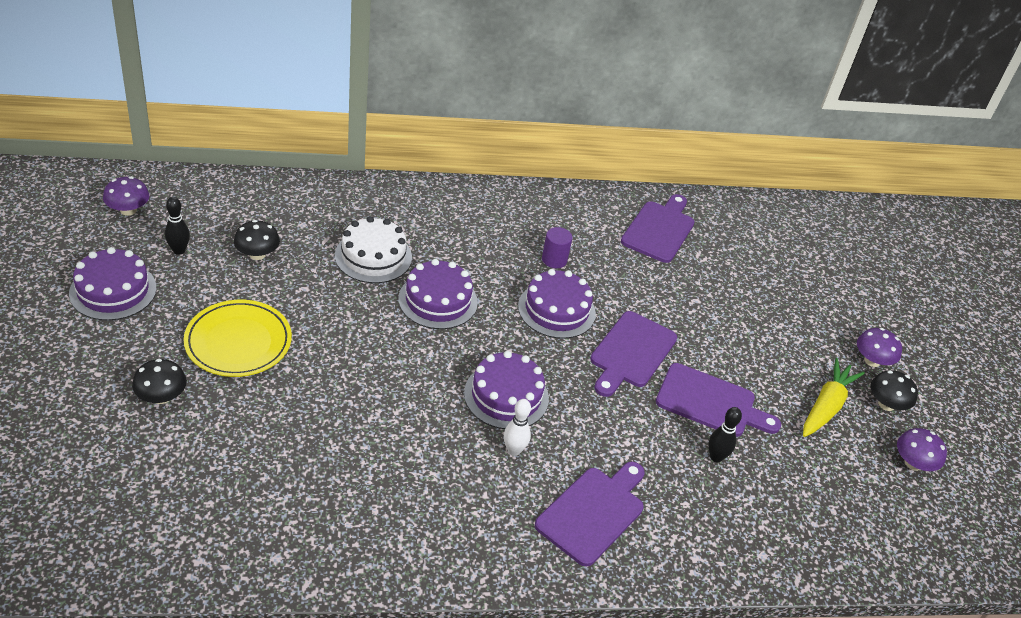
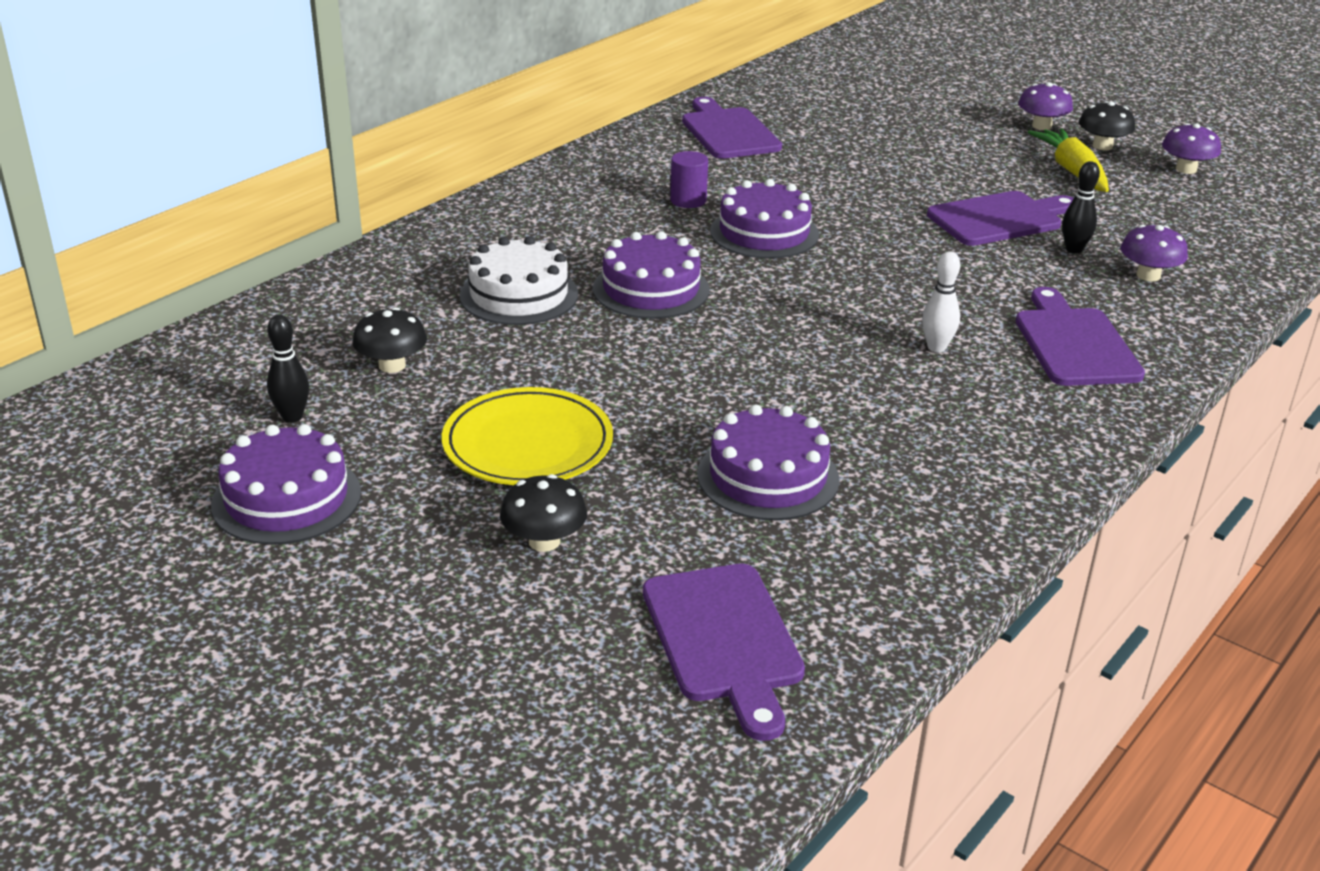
camera: 40 degrees left, 10 degrees down
(128, 210) = (146, 422): purple mushroom -> purple mushroom (1148, 275)
(506, 396) = (852, 316): purple cake -> purple cake (768, 477)
(631, 352) = (880, 224): purple cutting board -> purple cutting board (724, 640)

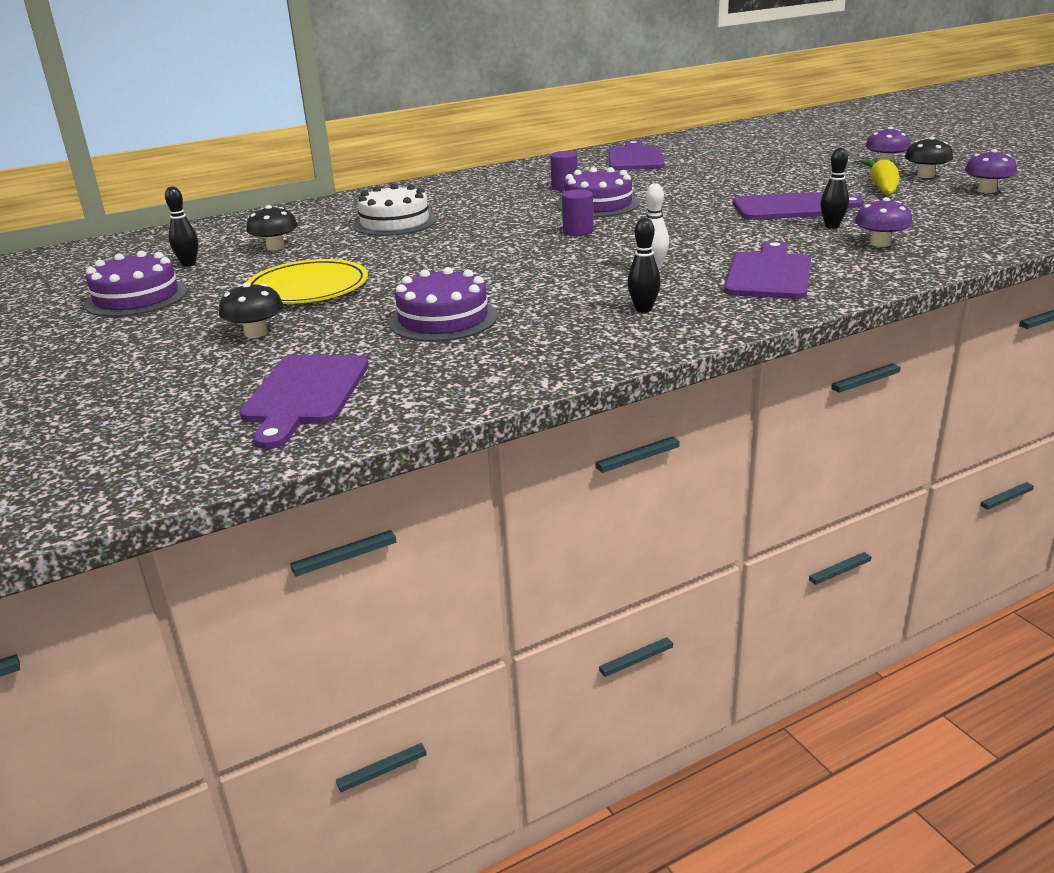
camera: 25 degrees right, 5 degrees down
(651, 289) = (484, 226): purple cake -> none
(785, 288) = (578, 231): none -> purple cylinder
(989, 424) = (643, 309): none -> black bowling pin

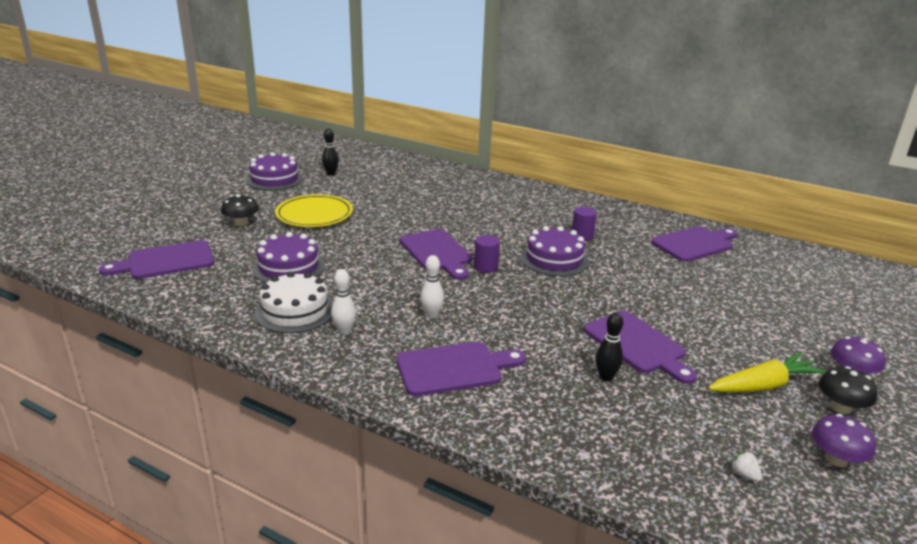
camera: 55 degrees right, 0 degrees up
(275, 247) = (374, 185): black mushroom -> none
(395, 222) = (447, 203): white cake -> white cake (295, 311)
(515, 245) = (437, 252): none -> purple cutting board
(643, 309) = (344, 331): black bowling pin -> white bowling pin
(880, 243) = (581, 412): purple mushroom -> none
(993, 215) = (744, 475): none -> white strawberry

